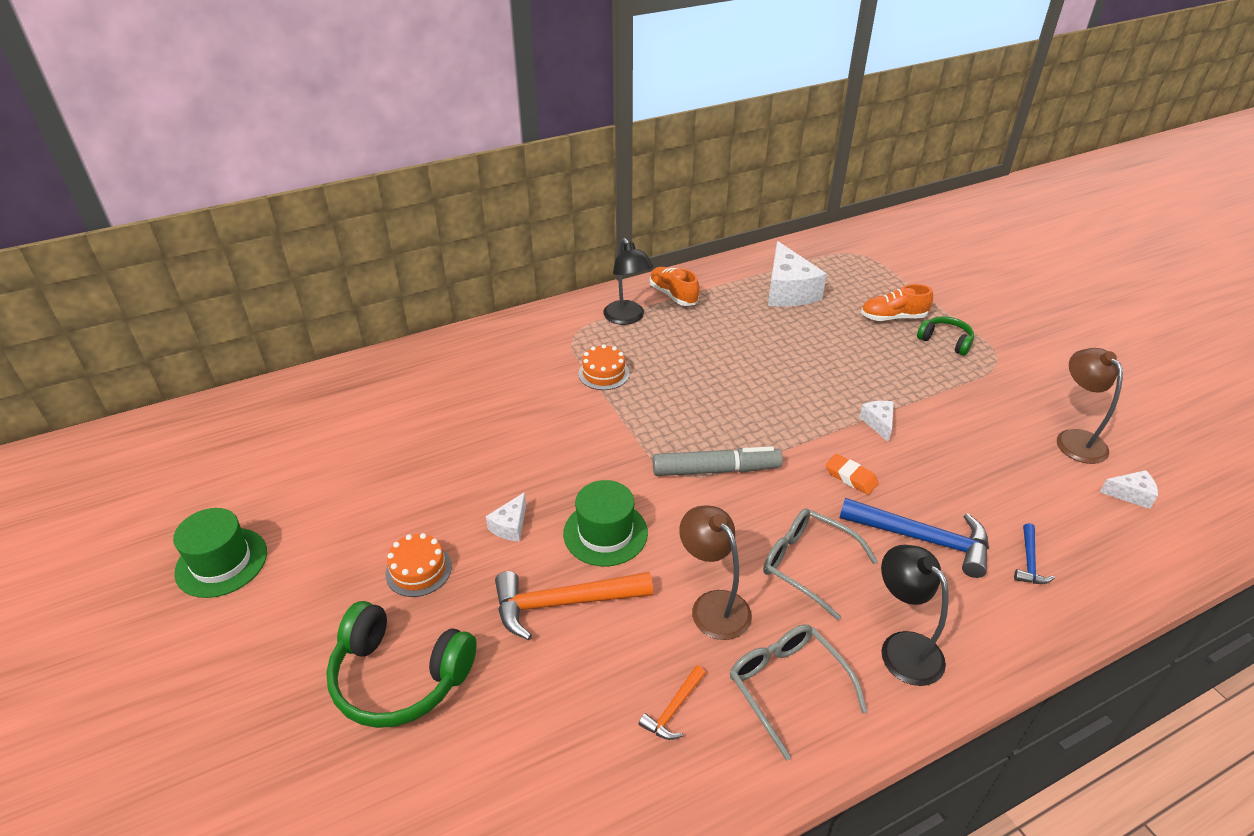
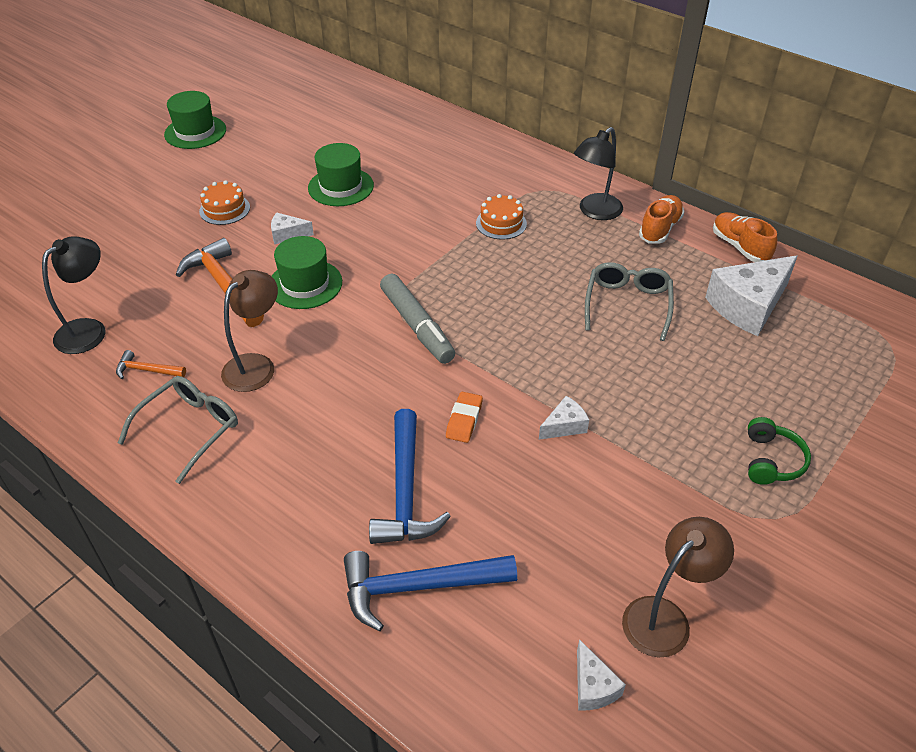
camera: 65 degrees right, 5 degrees up
(399, 677) = (132, 235): green headphones -> none
(458, 461) = (341, 187): none -> green hat
(807, 564) = (329, 413): grey glasses -> grey glasses (627, 304)
(893, 317) = (778, 403): orange shoe -> orange shoe (740, 247)
(902, 647) = (259, 498): black lamp -> black lamp (89, 330)
(1029, 561) = (418, 587): blue hammer -> blue hammer, size x1.99

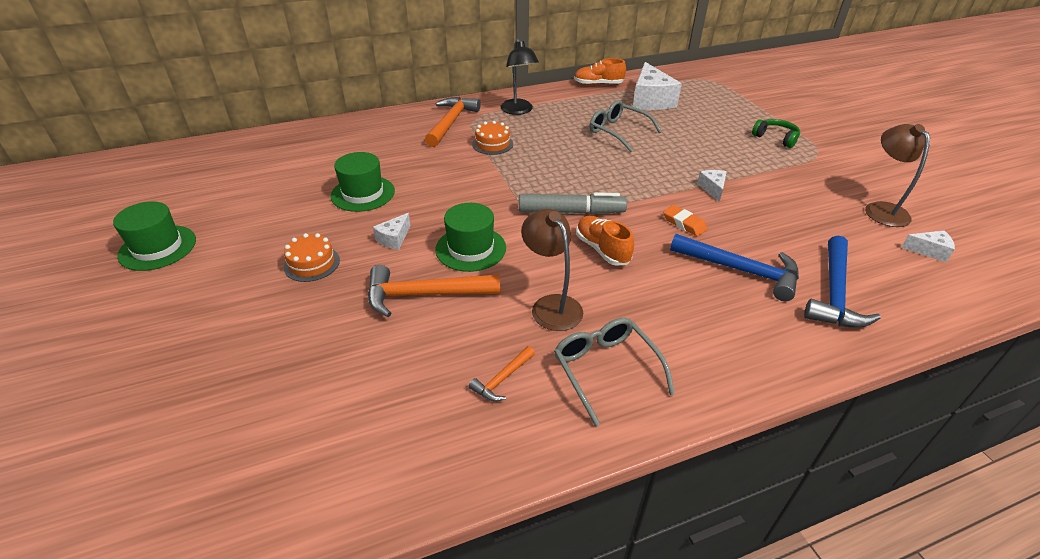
camera: 60 degrees left, 5 degrees down
(89, 330) = (400, 410): black lamp -> none
(518, 179) = (451, 122): none -> orange hammer
(660, 229) = (558, 98): orange shoe -> orange shoe (602, 249)

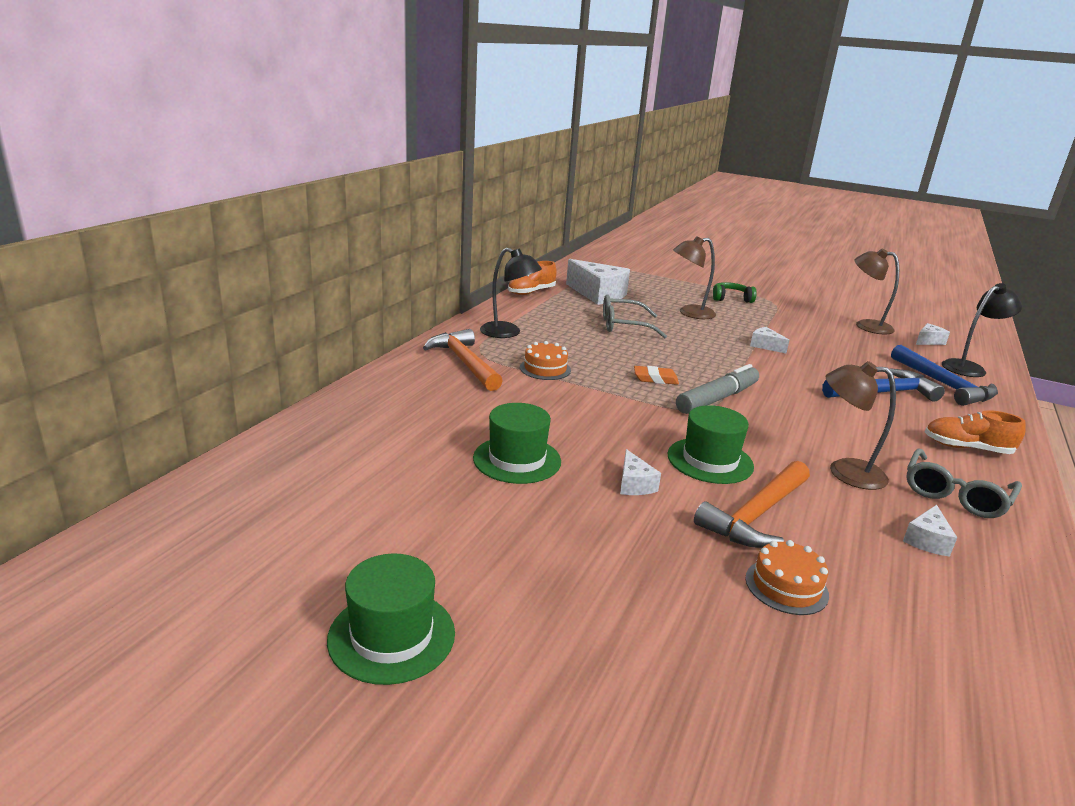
camera: 45 degrees left, 15 degrees down
(312, 263) = (610, 546): orange cake -> orange cake (786, 586)
(502, 379) = (927, 540): orange hammer -> white cheese
(602, 249) = (791, 416): orange shoe -> orange shoe (967, 448)
(605, 369) = (955, 495): grey glasses -> grey glasses turned 75 degrees counterclockwise
(684, 224) = (798, 376): orange eraser -> orange eraser (655, 379)
(701, 139) = (689, 313): none -> brown lamp
(916, 293) = (969, 367): none -> black lamp

